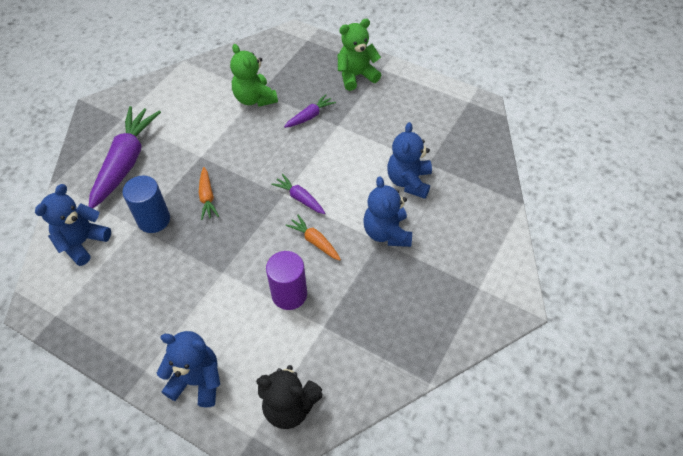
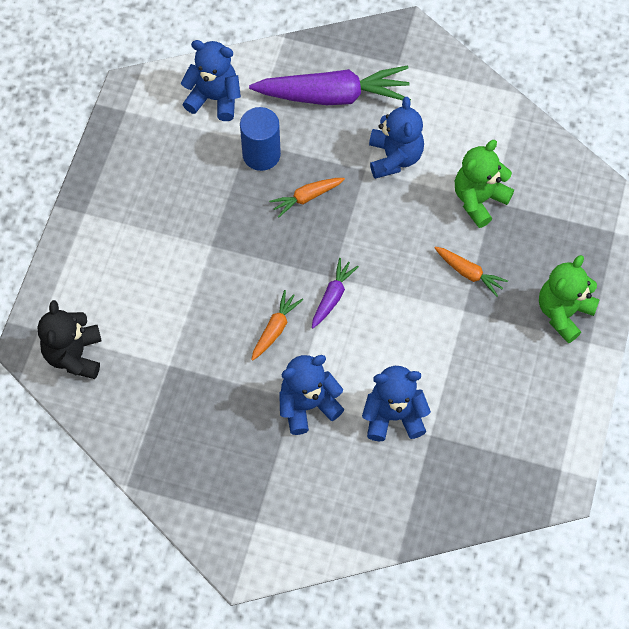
camera: 75 degrees right, 10 degrees up
(197, 381) = (84, 263): blue teddy bear -> blue teddy bear (394, 157)
(289, 294) = (199, 320): purple cylinder -> none
(310, 116) = (469, 273): purple carrot -> orange carrot
(356, 76) = (563, 312): green teddy bear -> green teddy bear turned 105 degrees counterclockwise

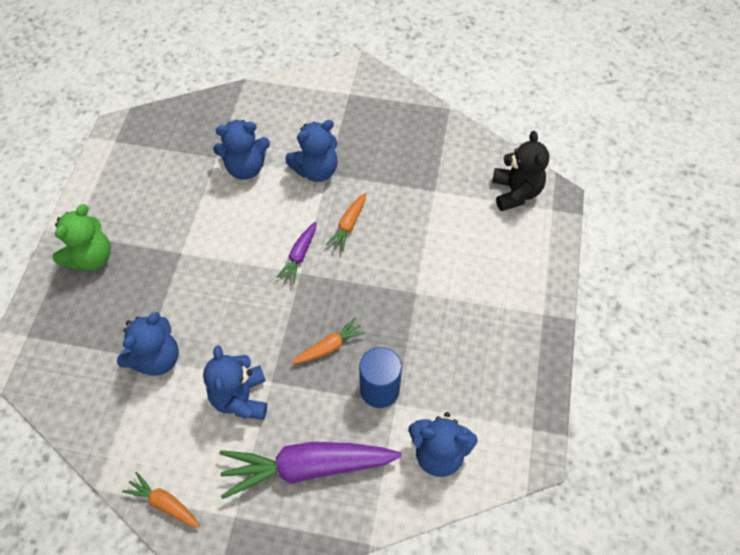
camera: 175 degrees right, 5 degrees down
(469, 273) = (173, 285): orange carrot -> orange carrot (164, 503)
(479, 199) = (156, 358): green teddy bear -> blue teddy bear

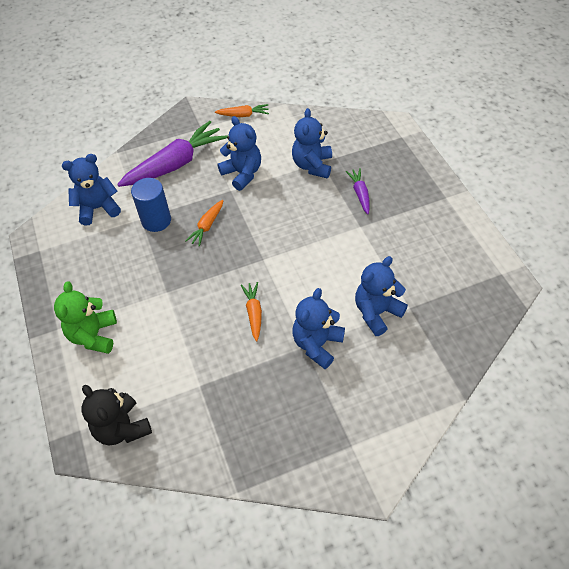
camera: 150 degrees right, 5 degrees down
(91, 257) = (416, 191): green teddy bear -> green teddy bear (94, 335)
(299, 255) = (274, 270): purple carrot -> purple carrot (360, 194)

